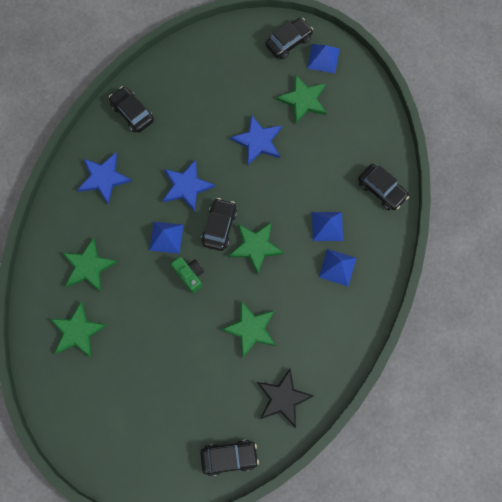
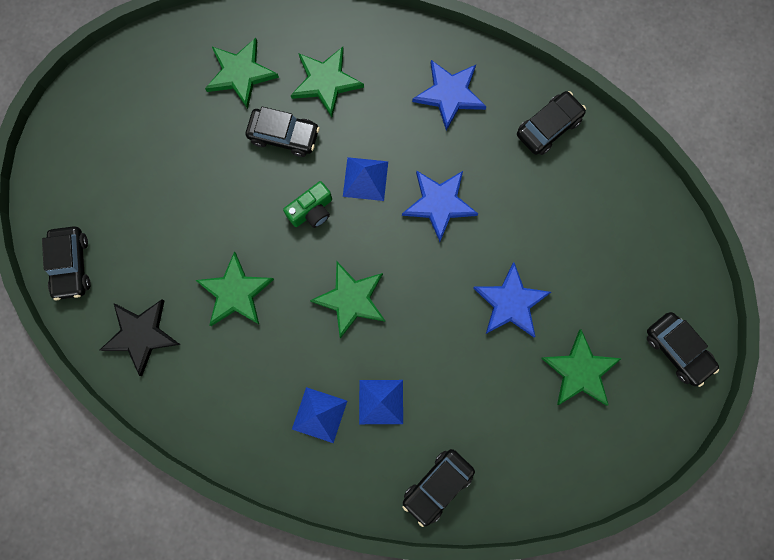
camera: 90 degrees right, 5 degrees up
(219, 227) = (380, 249): black car -> black car (284, 136)
(323, 58) = (653, 403): blue pyramid -> none

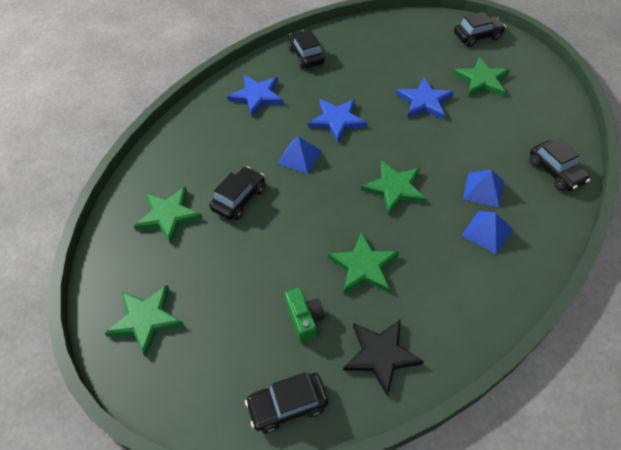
camera: 70 degrees left, 25 degrees down
(71, 265) = (287, 405): black car -> black car turned 150 degrees clockwise
(312, 211) = (311, 196): green camera -> green camera (304, 319)
(326, 82) = (208, 162): green star -> green star (146, 319)

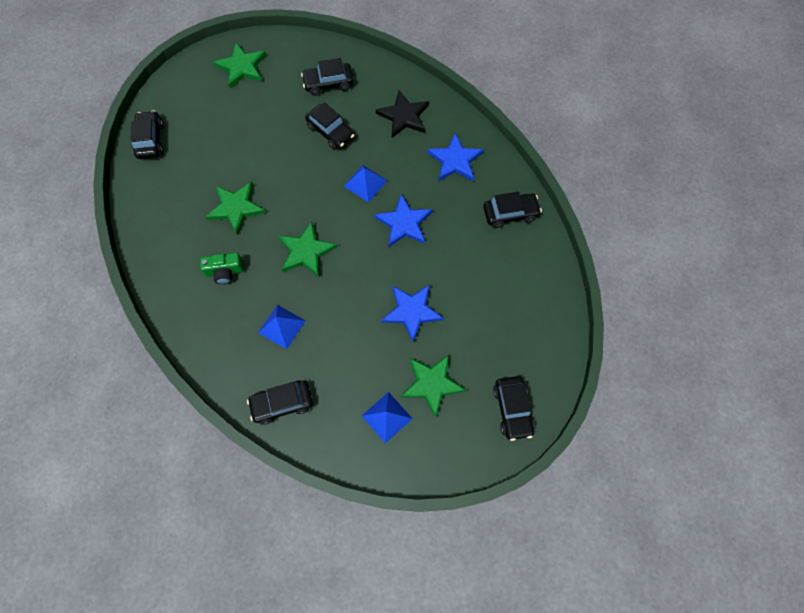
camera: 100 degrees right, 15 degrees up
(168, 215) = (328, 83): green star -> black car
(304, 319) = (207, 160): green camera -> green camera (225, 272)
(380, 355) = (161, 201): black star -> black star (404, 116)
(487, 232) = (236, 312): blue pyramid -> blue pyramid (387, 417)

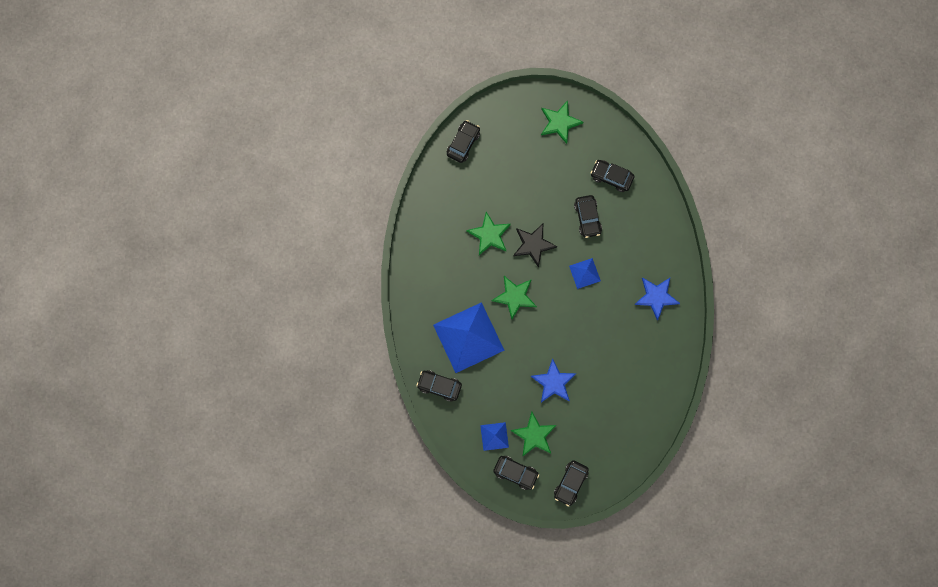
camera: 35 degrees right, 10 degrees up
(225, 272) = (456, 276): green camera -> none
(282, 326) = (468, 337): blue pyramid -> blue pyramid, size x2.14
(404, 116) = (646, 239): black star -> black star (533, 244)
(404, 223) = (590, 319): blue star -> none
(510, 213) = (664, 360): black car -> black car (515, 473)

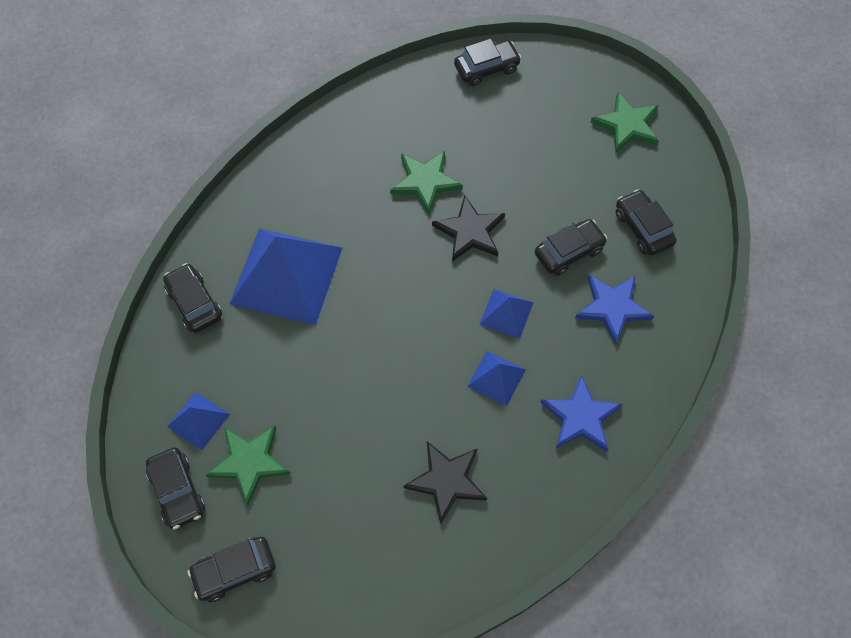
camera: 40 degrees right, 15 degrees down
(515, 297) = (389, 273): green star -> none
(553, 382) = (340, 415): blue star -> blue star (612, 307)
(587, 218) = (569, 252): black car -> black car turned 150 degrees counterclockwise
(606, 308) = (496, 377): none -> blue pyramid
(623, 373) = (446, 480): none -> black star

